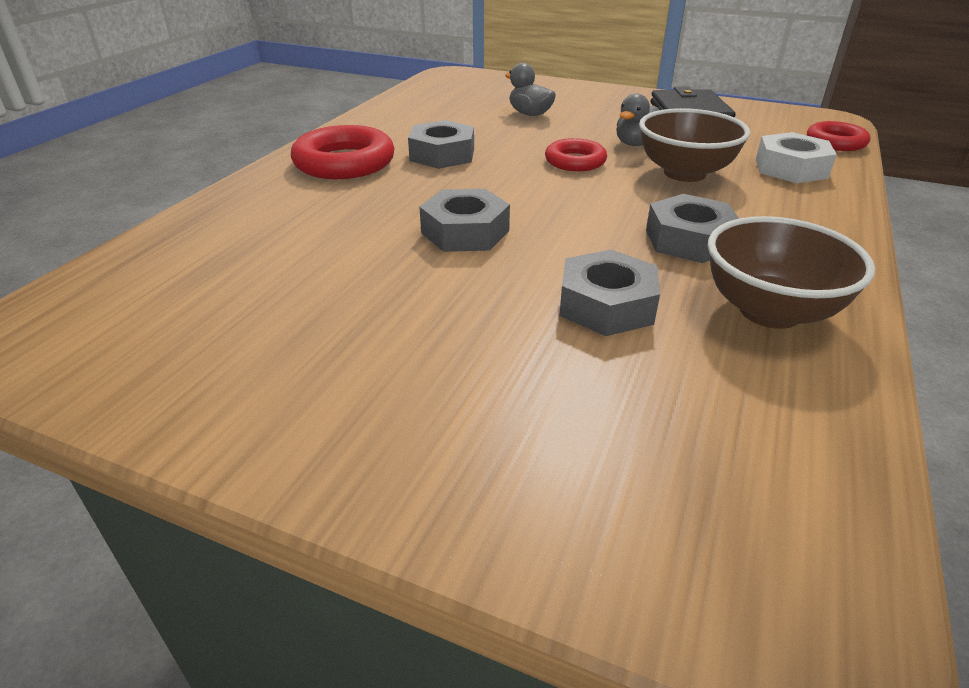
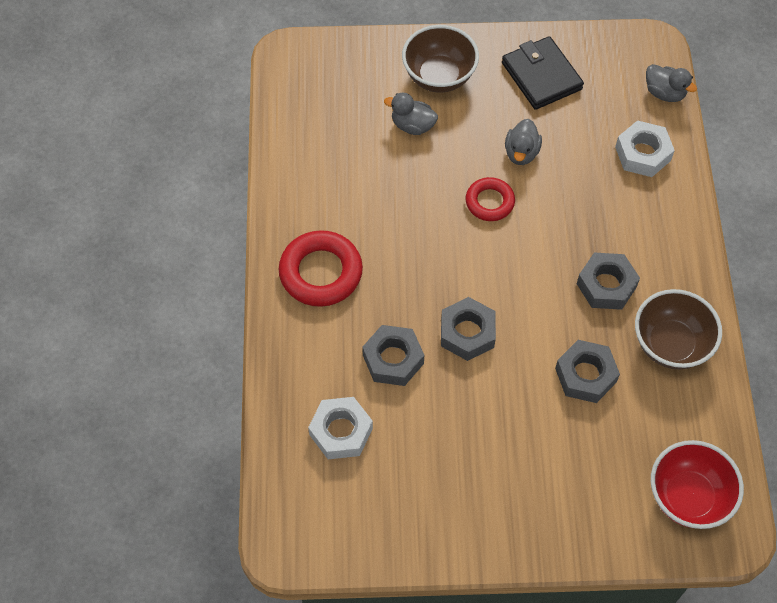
camera: 25 degrees left, 25 degrees up
(218, 263) = (341, 431): none -> white nut
(442, 154) = (386, 230): grey nut -> grey nut (393, 359)
(684, 173) = (573, 191): brown bowl -> brown bowl (439, 77)
(727, 515) = (688, 497): none -> red bowl
(835, 142) = (664, 93): red ring -> grey duck

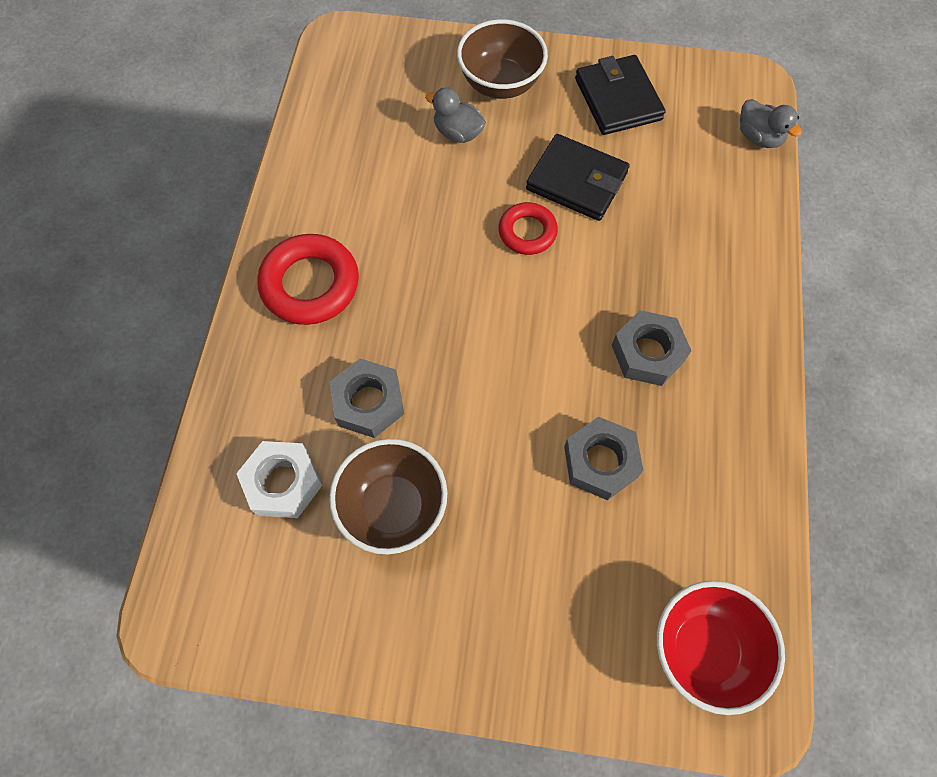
camera: 10 degrees right, 5 degrees up
(467, 333) = (466, 384): grey nut -> none
(521, 153) = (576, 181): grey duck -> black wallet
(642, 154) = (720, 203): white nut -> none
(670, 344) = (715, 440): brown bowl -> brown bowl (393, 507)

